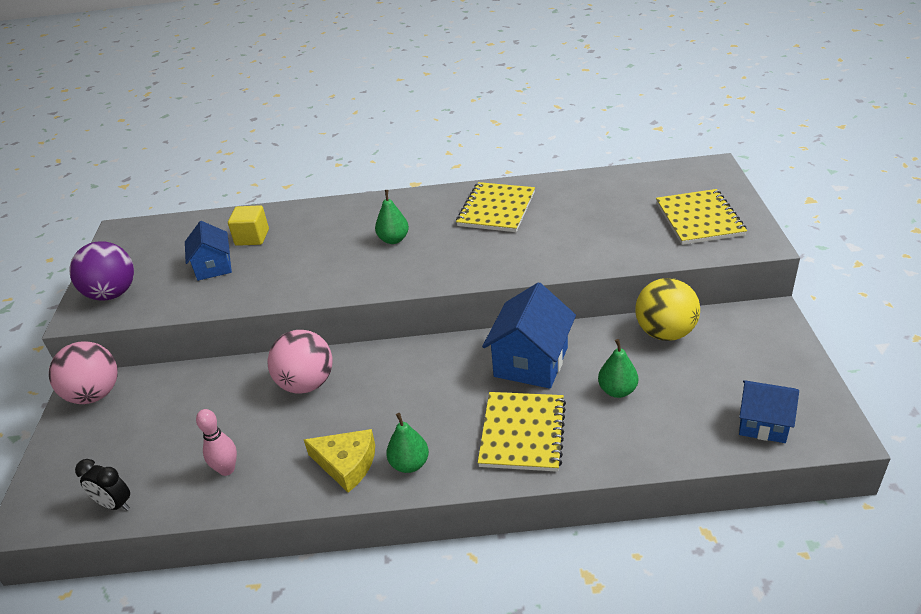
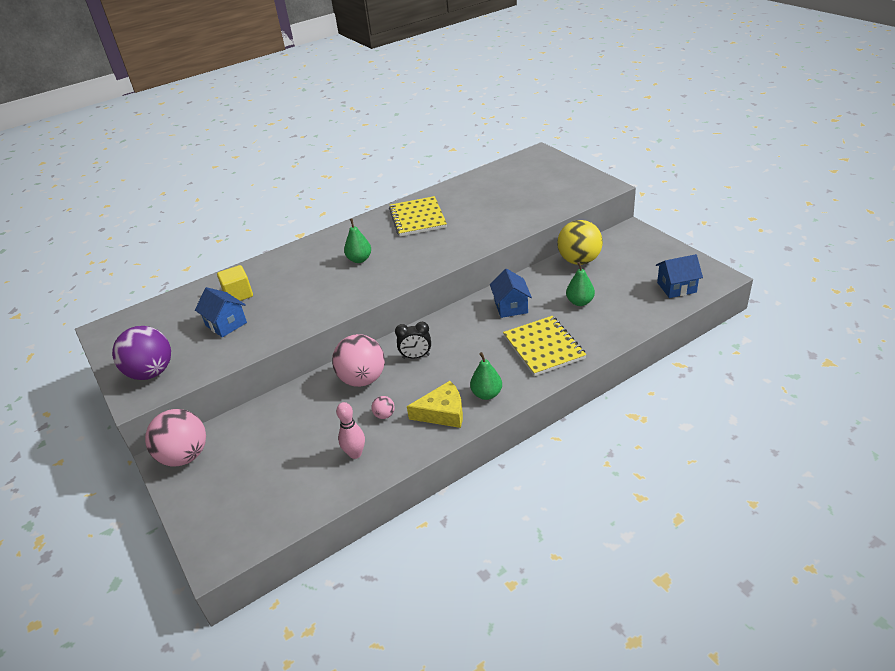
camera: 30 degrees left, 0 degrees up
(115, 504) = (285, 514): black clock -> black clock (416, 356)
(290, 438) = (384, 415): none -> pink ball
(531, 362) = (511, 307): blue house -> blue house, size x0.64
(699, 219) = (558, 184): yellow notebook -> none

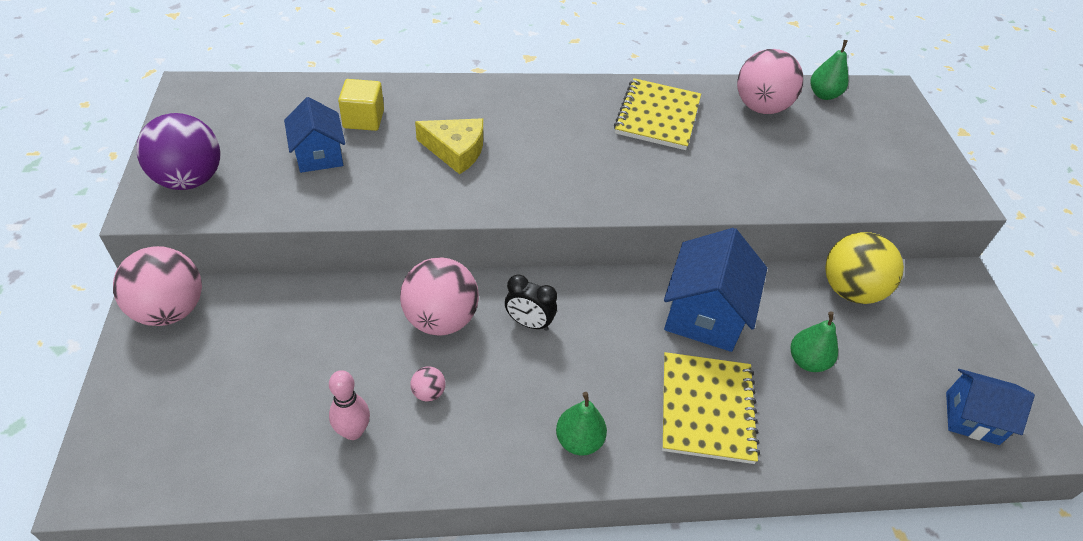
camera: 20 degrees right, 10 degrees up
(359, 259) = (540, 143): green pear -> green pear (823, 95)
(442, 412) = (502, 435): yellow cheese -> yellow cheese (456, 150)
(472, 190) = (760, 107): none -> pink ball
(511, 307) = (704, 314): blue house -> blue house, size x1.57

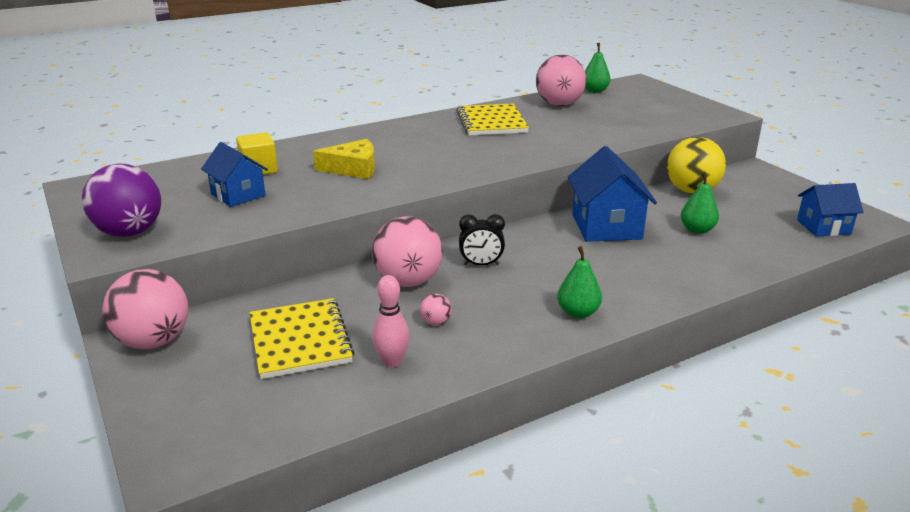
camera: 20 degrees left, 20 degrees down
(706, 409) = (653, 271): yellow notebook -> yellow notebook (300, 340)

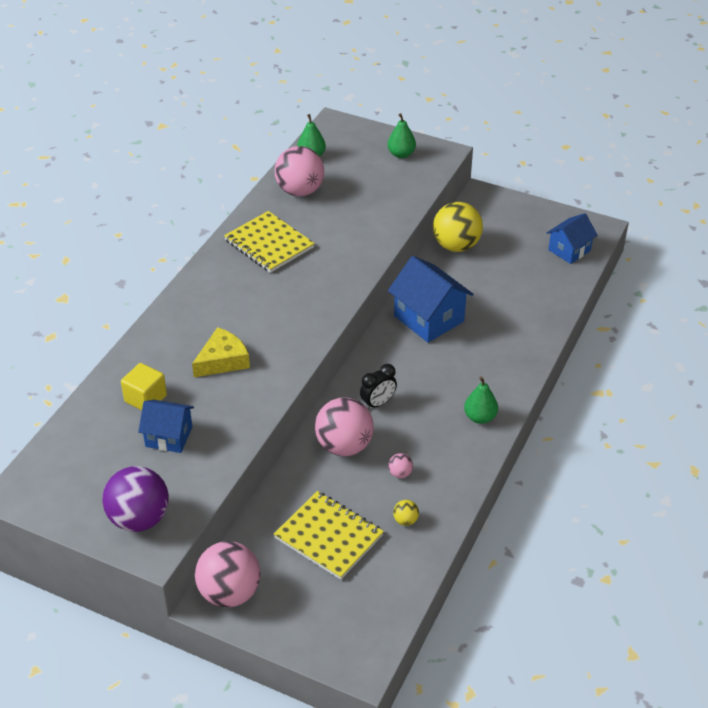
camera: 35 degrees left, 15 degrees up
(392, 361) = (405, 520): pink bowling pin -> yellow ball
(697, 230) = (492, 293): green pear -> green pear (401, 154)

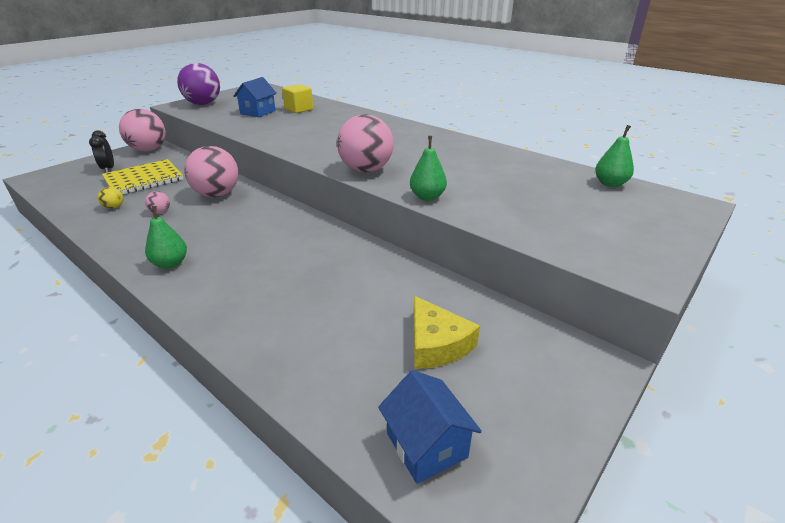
camera: 105 degrees right, 10 degrees down
(223, 360) = (313, 128): yellow cheese -> yellow cheese (436, 344)
(269, 244) = (450, 152): yellow notebook -> none
(300, 191) = (537, 172): pink ball -> pink ball (366, 170)
(378, 403) = (247, 214): black clock -> black clock (108, 169)
(401, 154) = (630, 239): green pear -> green pear (427, 197)
(429, 318) = (339, 260): blue house -> none
(456, 246) = (469, 307): yellow ball -> none

